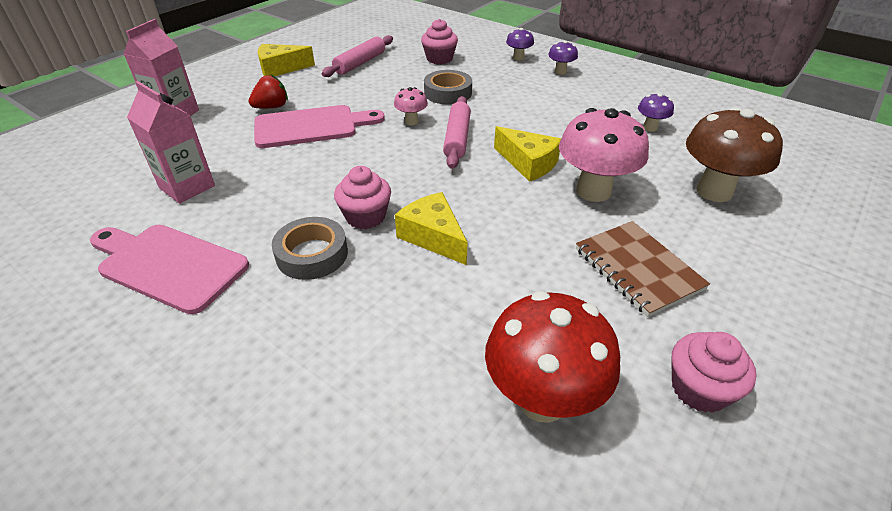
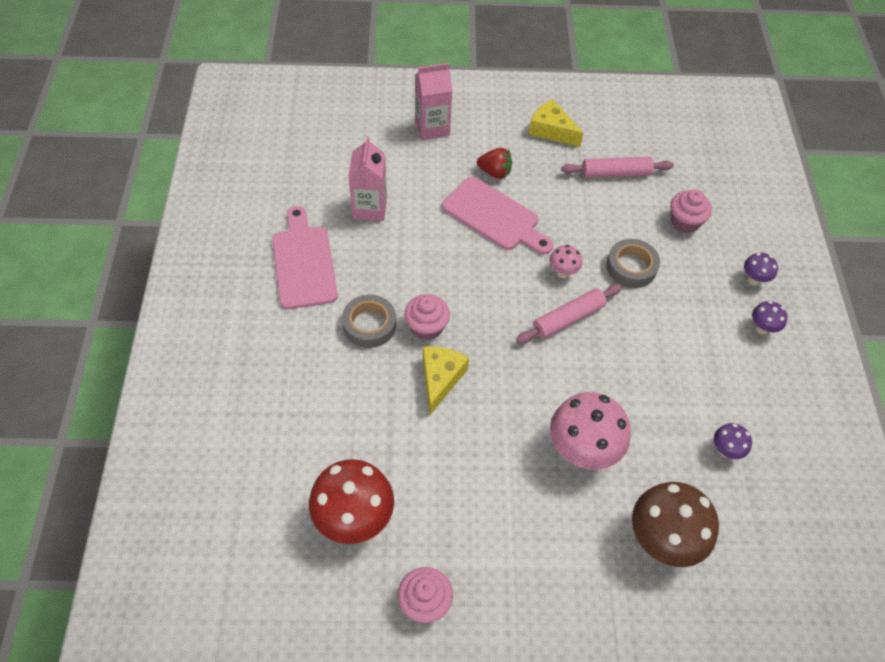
camera: 50 degrees right, 15 degrees up
(528, 163) = (579, 386): yellow cheese -> none
(637, 269) = (511, 522): brown notebook -> none

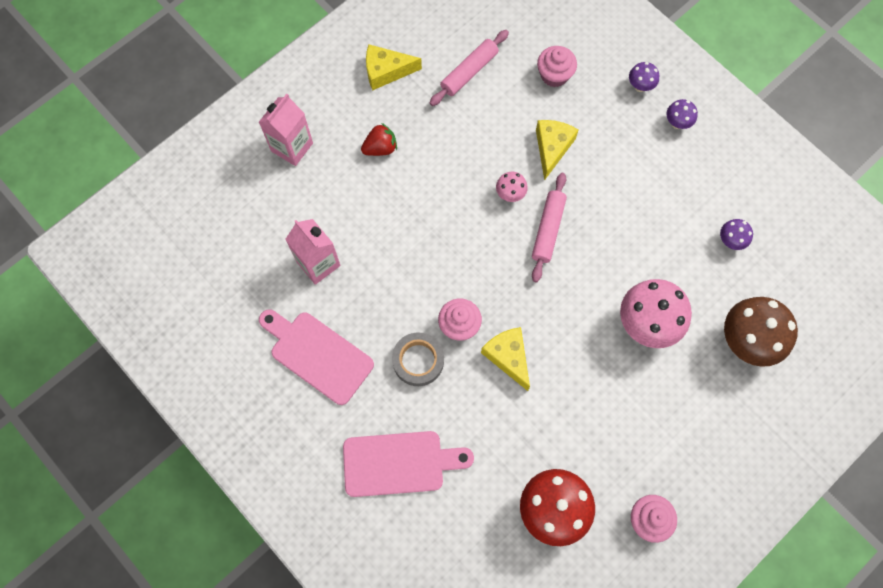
camera: 40 degrees left, 15 degrees up
(494, 216) = (418, 188): pink cutting board -> pink cutting board (399, 463)
(631, 267) = (552, 148): grey tape -> yellow cheese

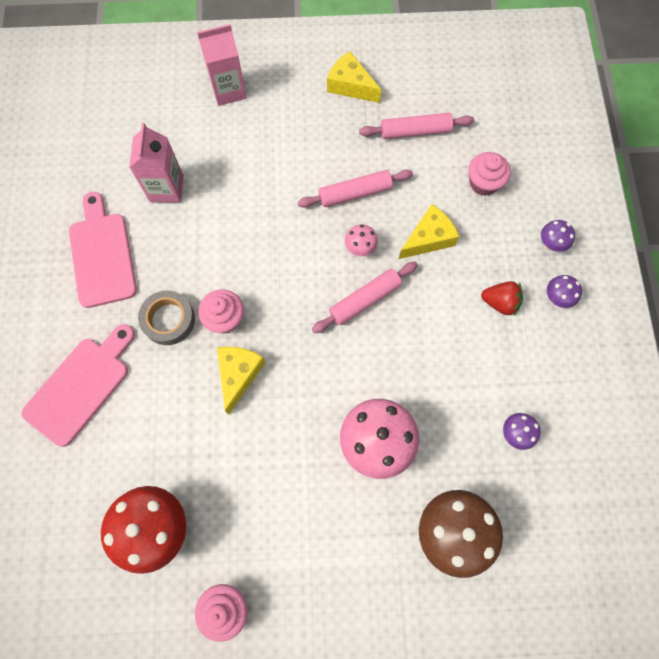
camera: 40 degrees right, 0 degrees up
(380, 148) = (292, 138): red strawberry -> red strawberry (500, 302)
(399, 463) = (81, 386): pink cutting board -> pink cutting board turned 90 degrees counterclockwise
(467, 154) = (355, 193): none -> pink rolling pin

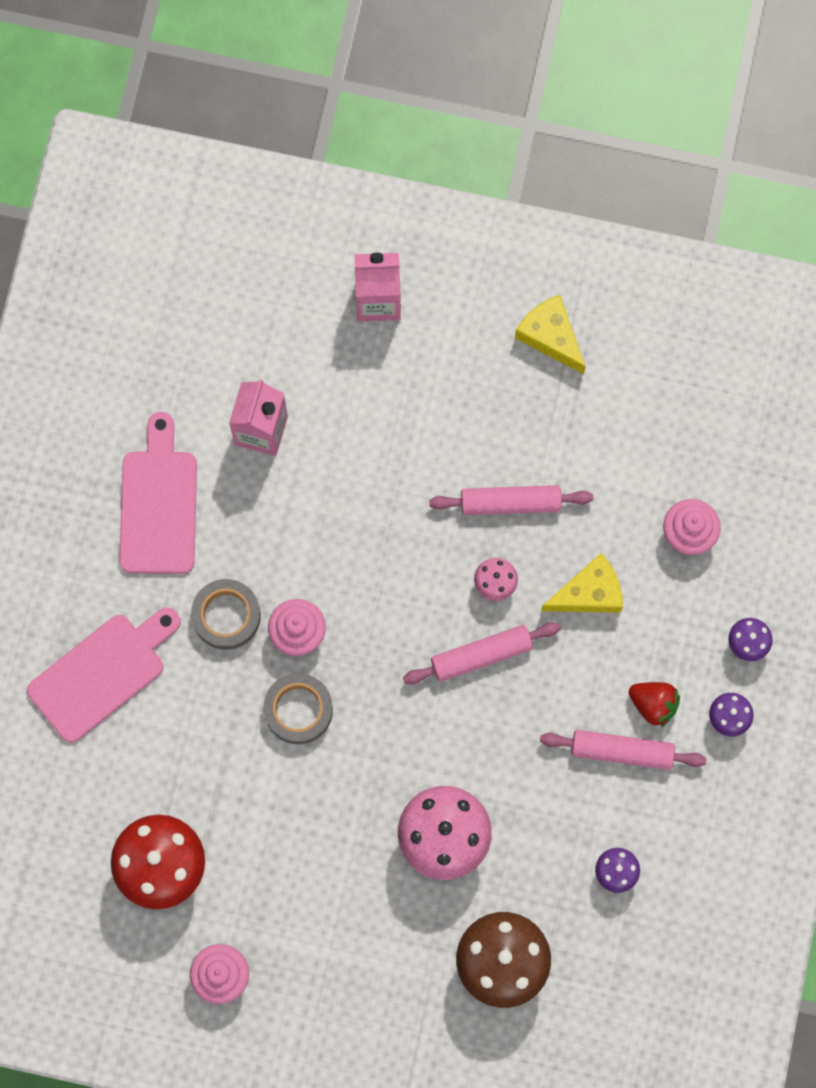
camera: 15 degrees right, 5 degrees up
(239, 374) = (298, 710): yellow cheese -> grey tape
(415, 131) = (619, 432): pink rolling pin -> pink rolling pin (621, 751)

